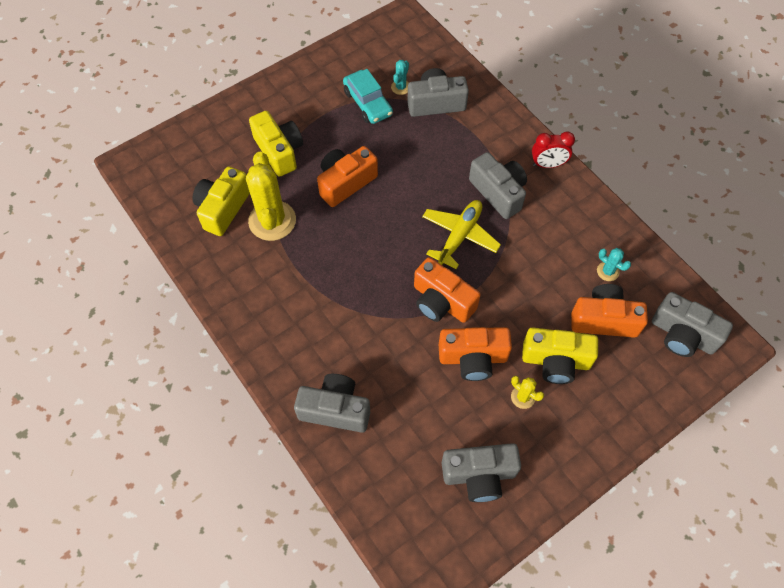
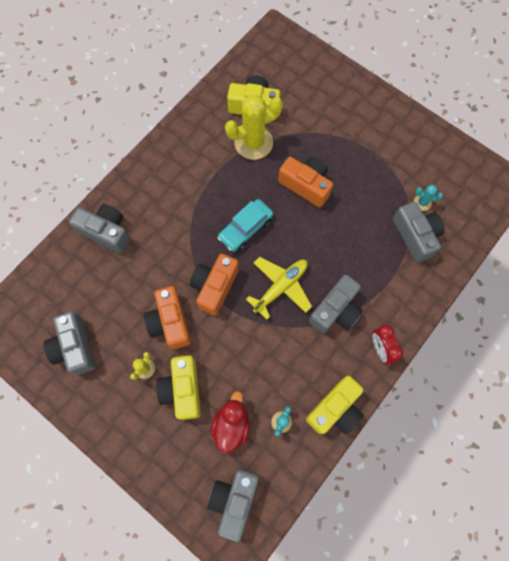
camera: 75 degrees right, 10 degrees up
(279, 151) = (320, 128): yellow camera -> yellow camera (335, 409)
(335, 409) = (106, 232): grey camera -> grey camera turned 60 degrees counterclockwise
(368, 103) = (394, 180): turquoise car -> turquoise car (245, 229)
(459, 236) = (281, 287): yellow plane -> yellow plane turned 60 degrees counterclockwise
(603, 320) = (231, 425): orange camera -> red duck

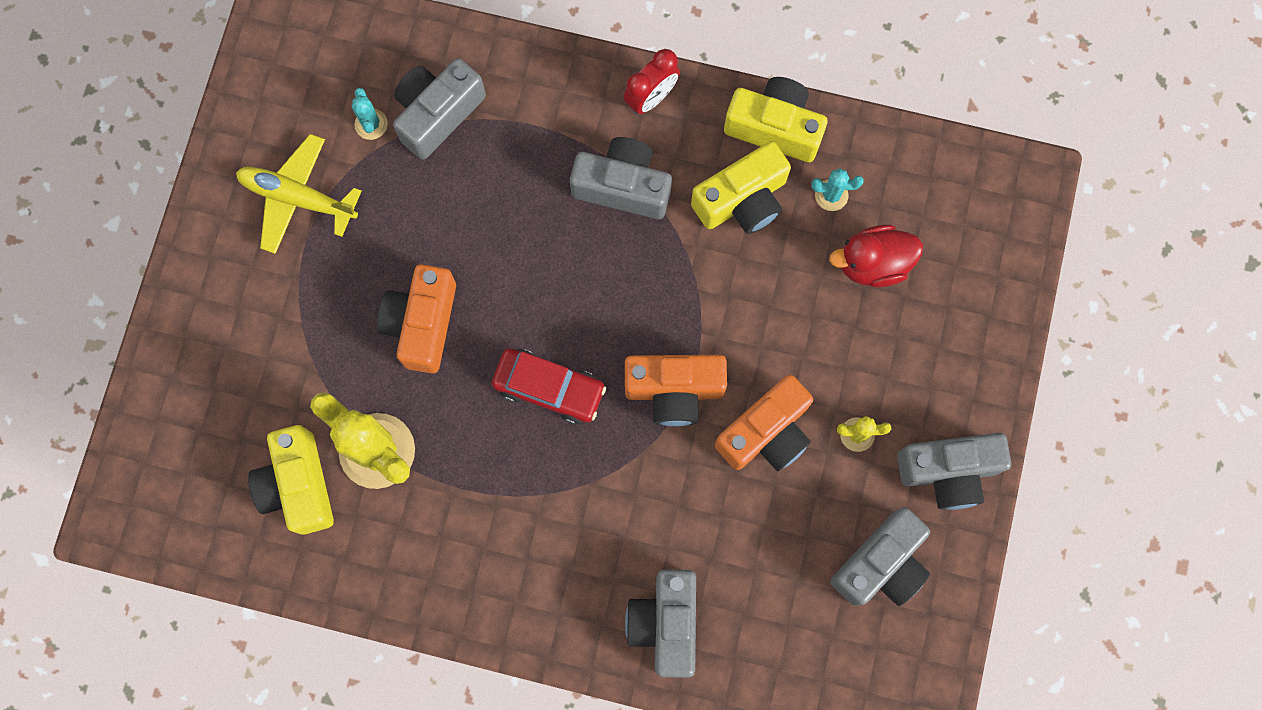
camera: 115 degrees left, 5 degrees up
(182, 389) = (859, 360): yellow camera -> yellow camera (742, 200)
(234, 500) = (970, 213): grey camera -> grey camera (948, 471)
(245, 229) = (549, 388): turquoise car -> red car
(281, 287) = (625, 286): yellow plane -> yellow plane (298, 198)

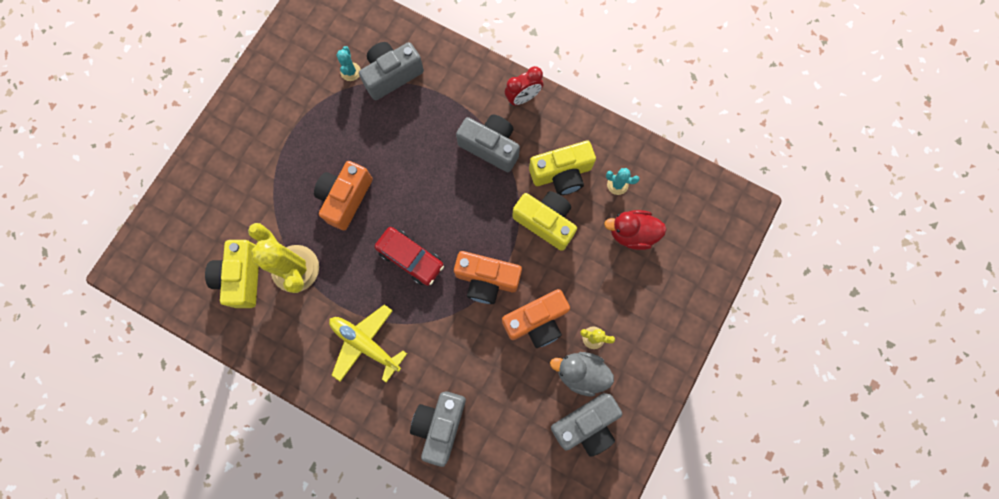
camera: 15 degrees right, 0 degrees up
(298, 198) = (294, 104): yellow plane -> yellow plane (365, 344)
(774, 127) = (593, 134): yellow camera -> yellow camera (545, 222)
(852, 491) = (580, 373): none -> grey duck
(948, 471) = (645, 376): grey camera -> none

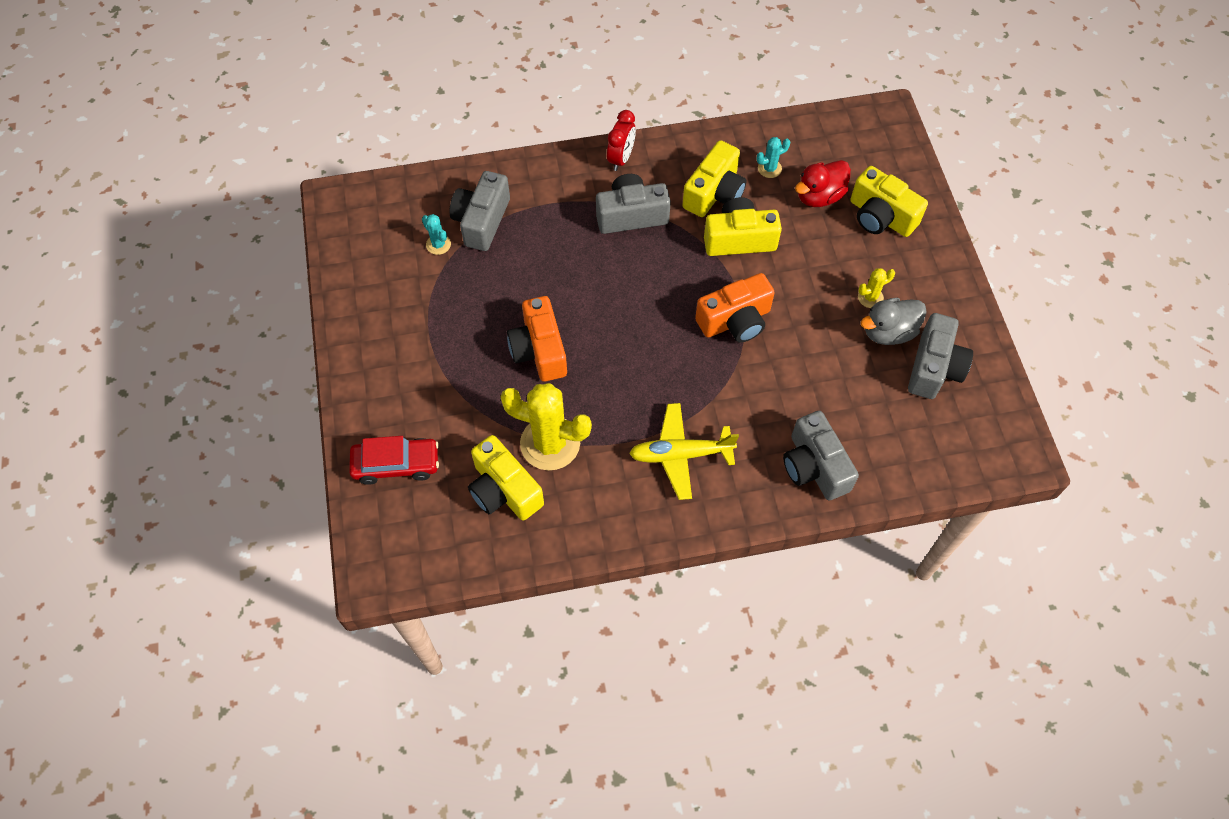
camera: 40 degrees left, 15 degrees down
(410, 258) = (650, 354): red car -> red car (396, 464)
(536, 321) = (811, 321): orange camera -> none
(660, 283) = (880, 216): none -> yellow camera

